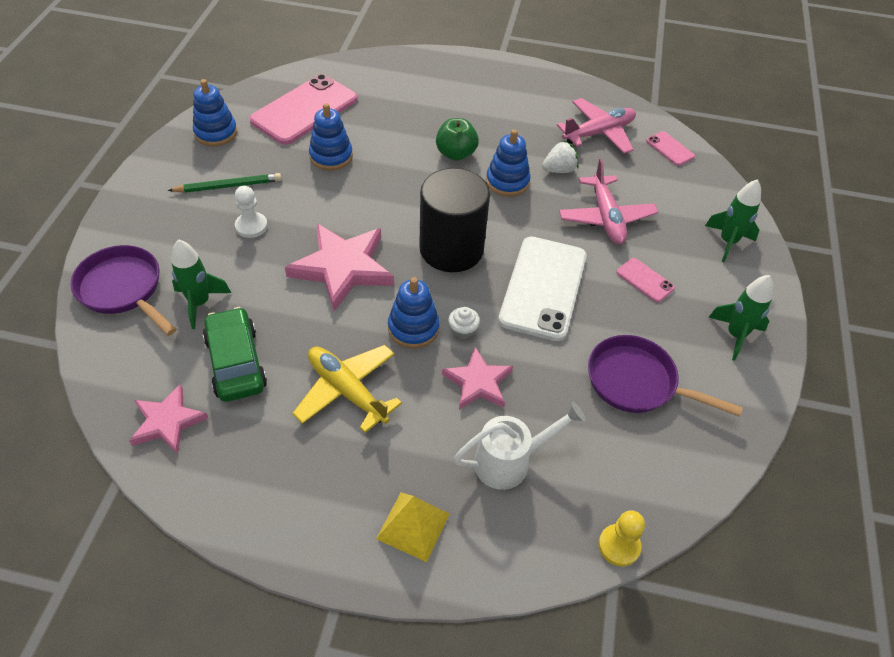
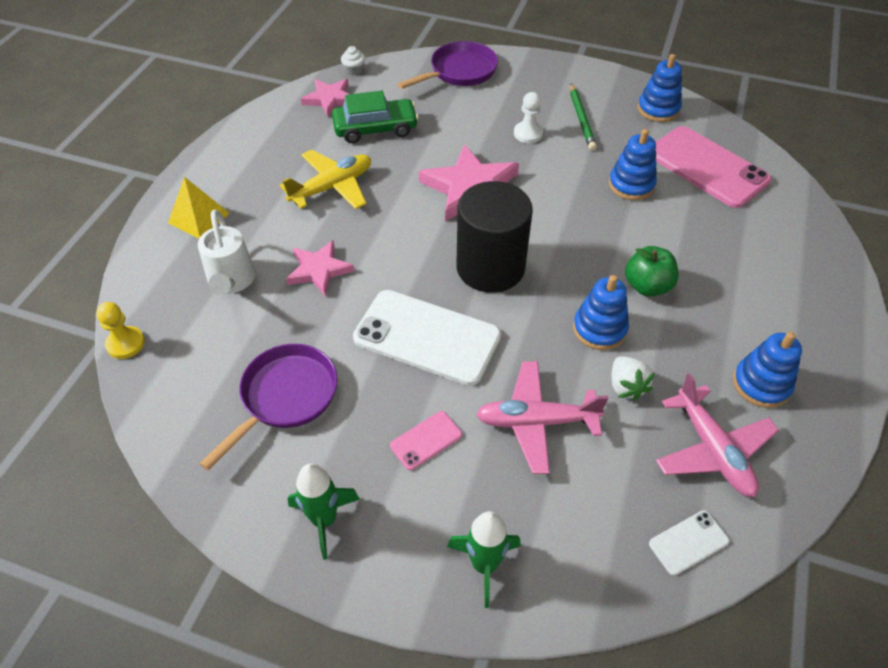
camera: 100 degrees right, 0 degrees up
(200, 303) = (440, 109): green rocket -> none
(413, 328) = (390, 231): blue stacking toy -> blue stacking toy (761, 384)
(463, 330) = (381, 265): white cupcake -> white cupcake (354, 70)
(670, 149) = (688, 542): pink phone -> white phone

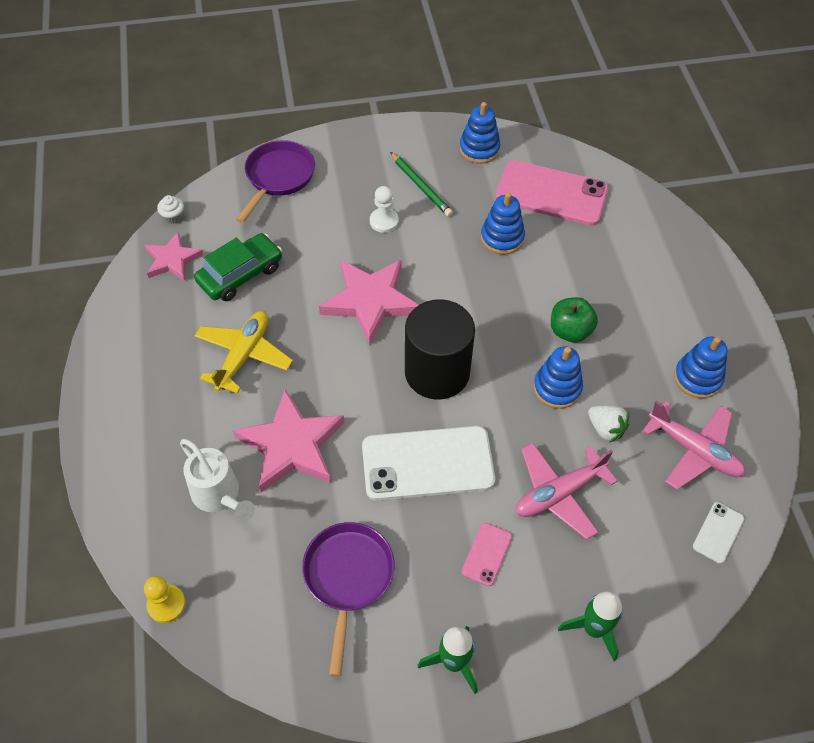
camera: 30 degrees left, 5 degrees up
(198, 218) = (137, 446): yellow pyramid -> none
(319, 270) = (291, 445): pink star -> pink star, size x1.65

